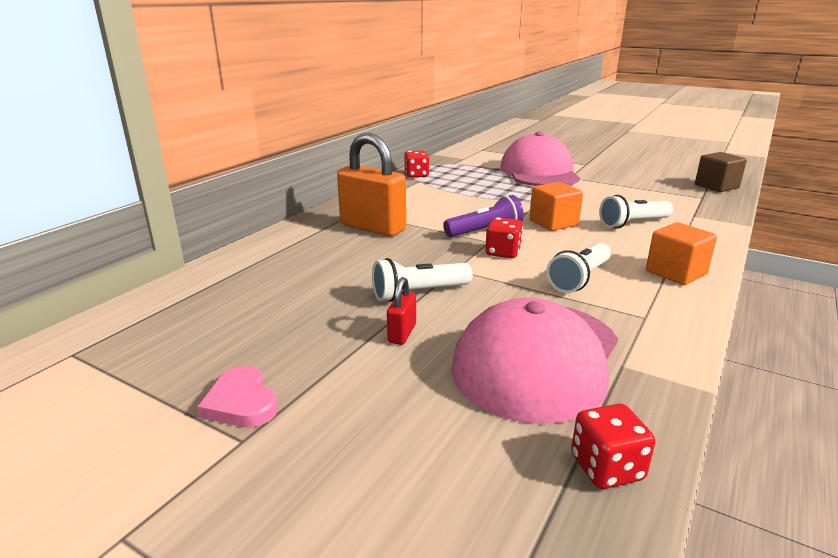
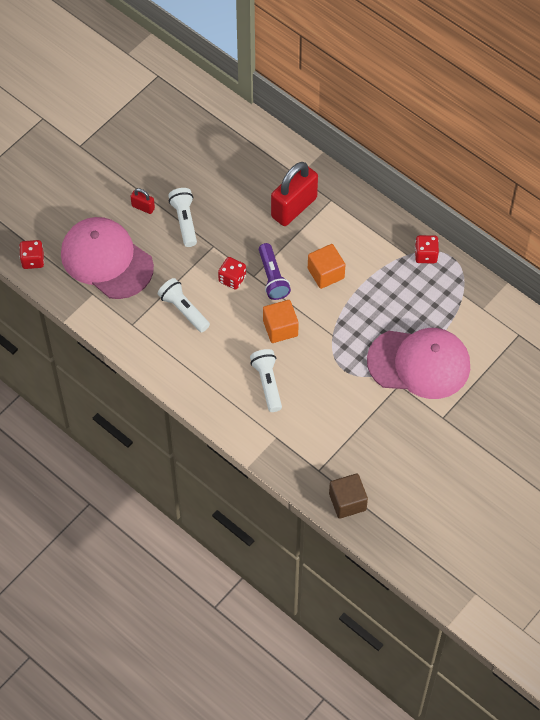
camera: 100 degrees right, 35 degrees up
(241, 402) = (103, 144): pink heart -> none
(373, 228) = (294, 207): orange padlock -> red padlock
(676, 273) = (179, 368): orange cube -> orange cube (326, 273)

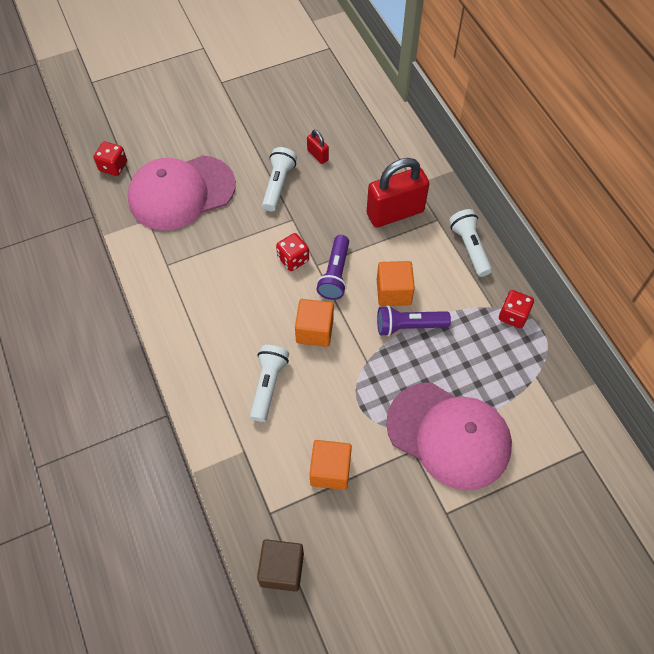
camera: 25 degrees right, 0 degrees up
(106, 260) = (181, 193): pink cap -> pink cap turned 90 degrees counterclockwise
(143, 207) = (246, 157): red padlock -> red padlock (318, 155)
(183, 310) = (226, 271): white flashlight -> white flashlight (469, 247)
(346, 423) = (330, 470): none -> orange cube
(350, 295) = (408, 326): none -> purple flashlight

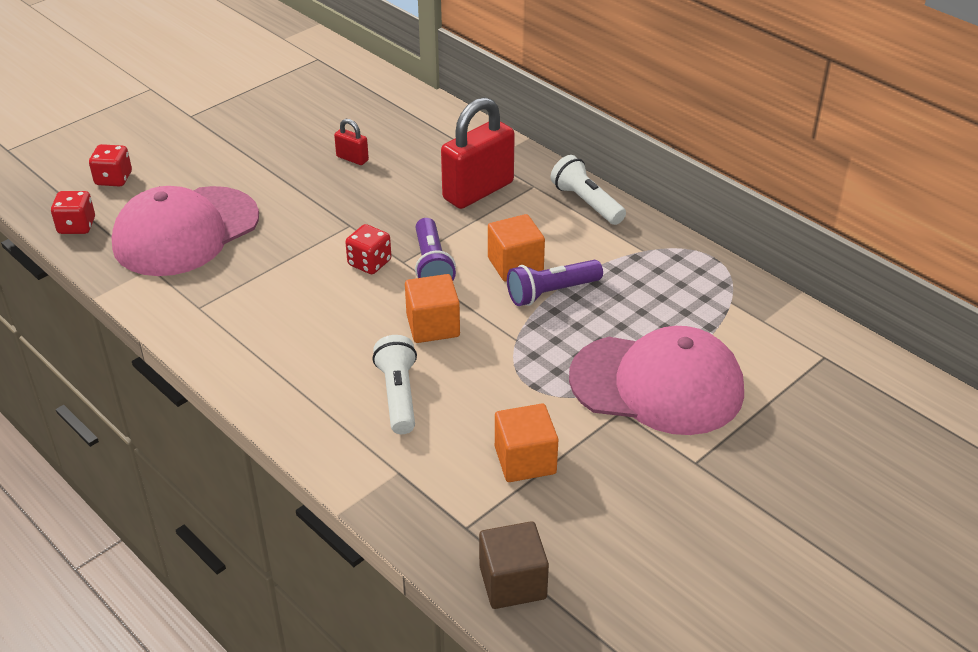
camera: 20 degrees left, 20 degrees down
(278, 185) = (314, 196): white flashlight -> none
(513, 315) = (672, 252): red dice -> red dice (113, 179)

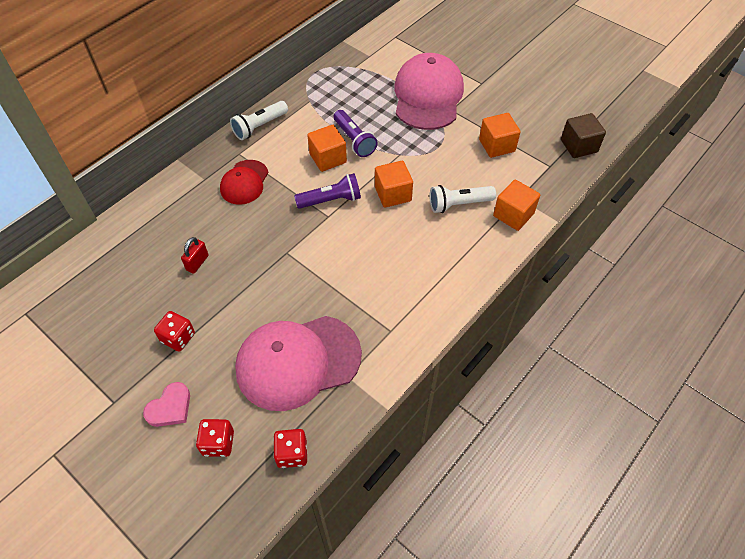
camera: 95 degrees left, 15 degrees up
(168, 148) = (170, 407): none -> pink heart
(186, 232) = (298, 362): pink cap -> pink cap turned 120 degrees clockwise
(363, 458) = (513, 215): none -> orange cube
(369, 263) = (331, 234): red dice -> red dice (178, 338)
(478, 191) = (244, 182): red padlock -> red cap

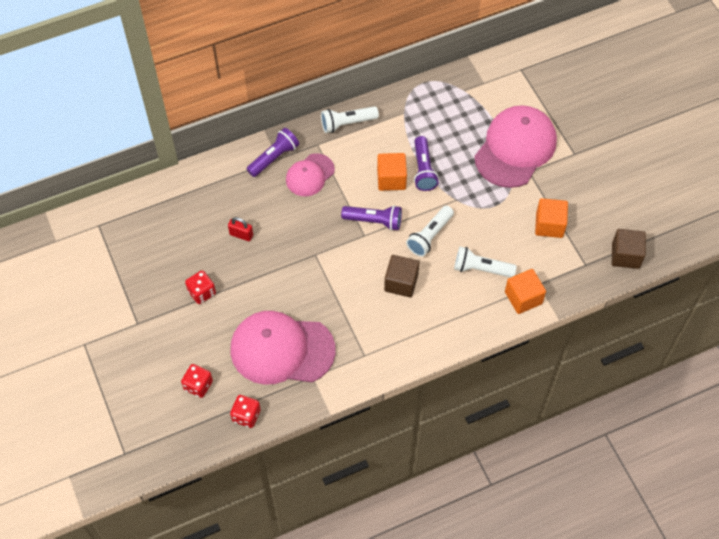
camera: 25 degrees right, 5 degrees up
(170, 407) = (175, 344): pink heart -> none
(197, 263) = (241, 235): red padlock -> red padlock turned 60 degrees clockwise
(199, 179) = (274, 158): none -> purple flashlight
(244, 182) = (310, 175): red cap -> pink cap
(389, 246) = (401, 282): none -> brown cube
(393, 194) = (429, 236): orange cube -> white flashlight

